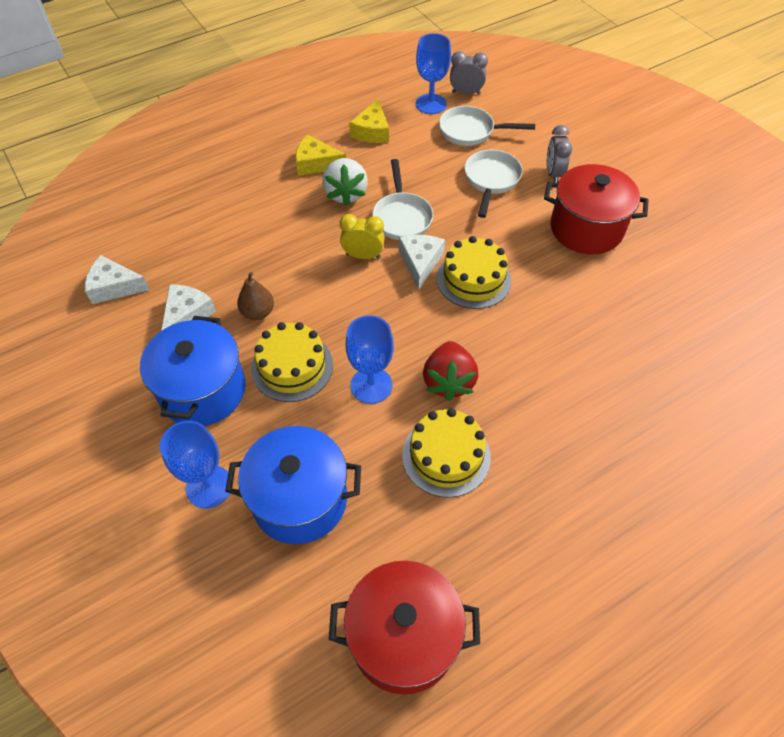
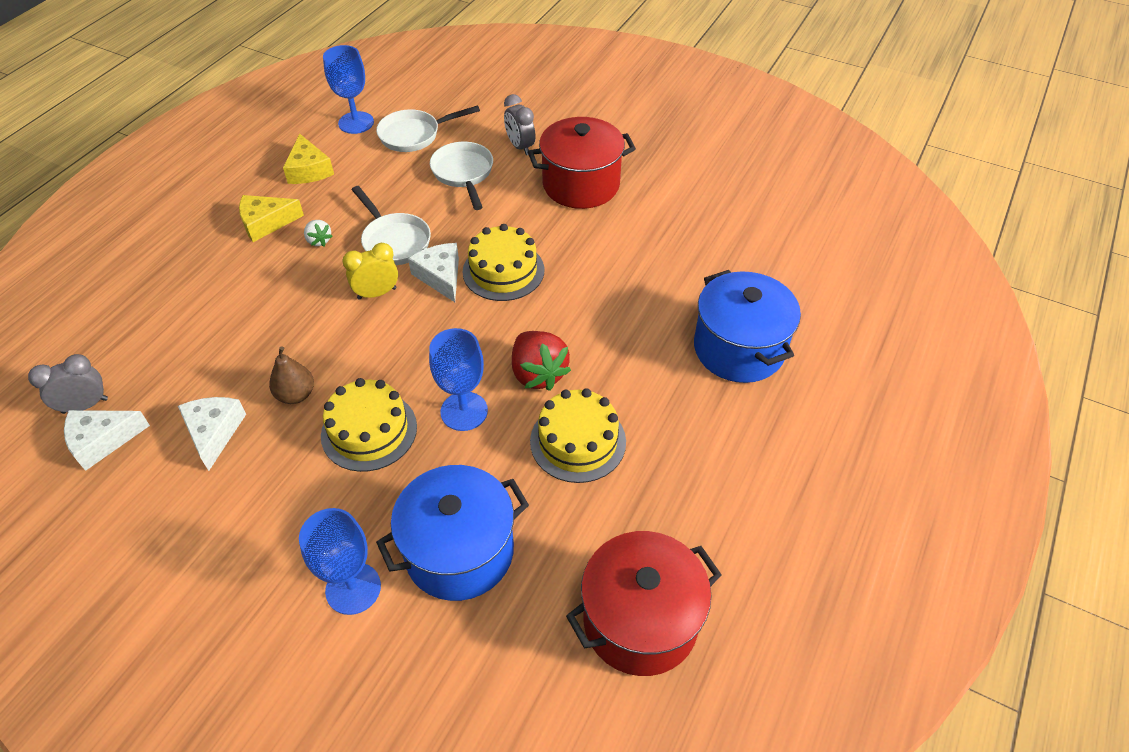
camera: 30 degrees left, 5 degrees down
(203, 390) = (283, 498): blue pot -> blue pot (738, 348)
(345, 193) = (319, 241): white strawberry -> white strawberry, size x0.52
(466, 93) = (386, 100): grey clock -> grey clock (85, 405)

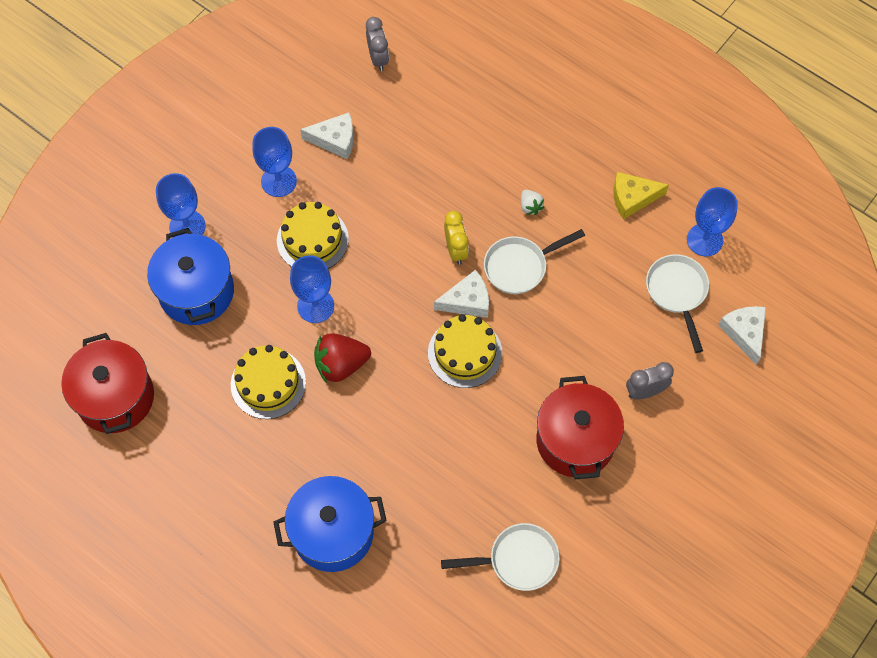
camera: 100 degrees right, 15 degrees up
(102, 441) = (343, 73): white cheese -> white cheese (744, 333)
(266, 223) = (561, 165): yellow cheese -> none
(277, 485) = (279, 181): none -> blue goblet
(296, 395) = (358, 191): brown pear -> none
(319, 241) = (530, 206): white strawberry -> white strawberry turned 90 degrees counterclockwise
(463, 174) = (608, 333): white pan -> white pan (517, 560)

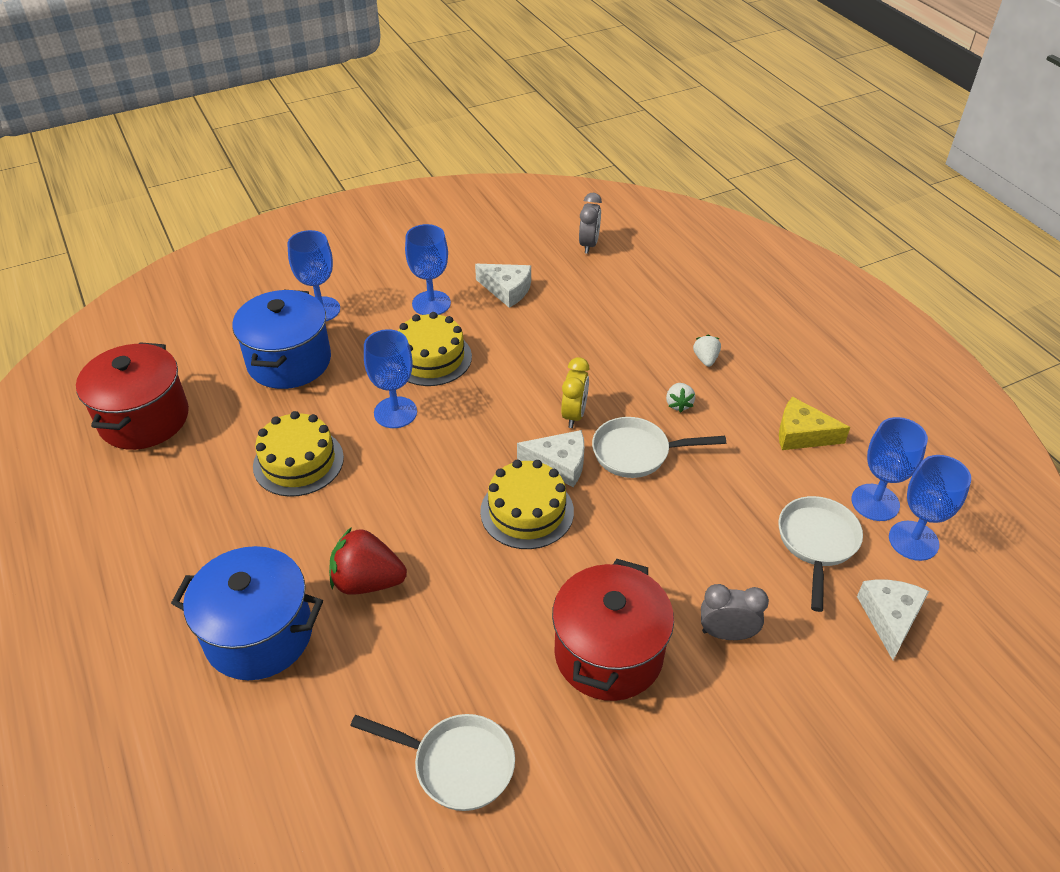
camera: 25 degrees right, 20 degrees down
(341, 364) = (385, 473): red strawberry -> red strawberry (367, 581)
(531, 151) = (705, 359): none -> white strawberry
(740, 262) = (913, 540): none -> blue goblet

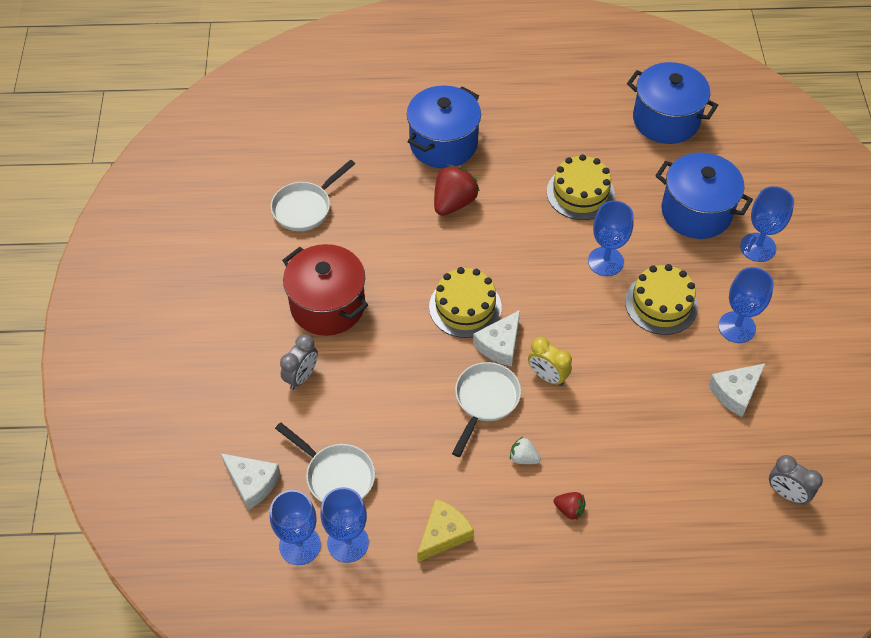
camera: 115 degrees right, 10 degrees up
(144, 419) = (666, 120): red pot -> blue pot
(705, 359) = (569, 509): white strawberry -> red strawberry

